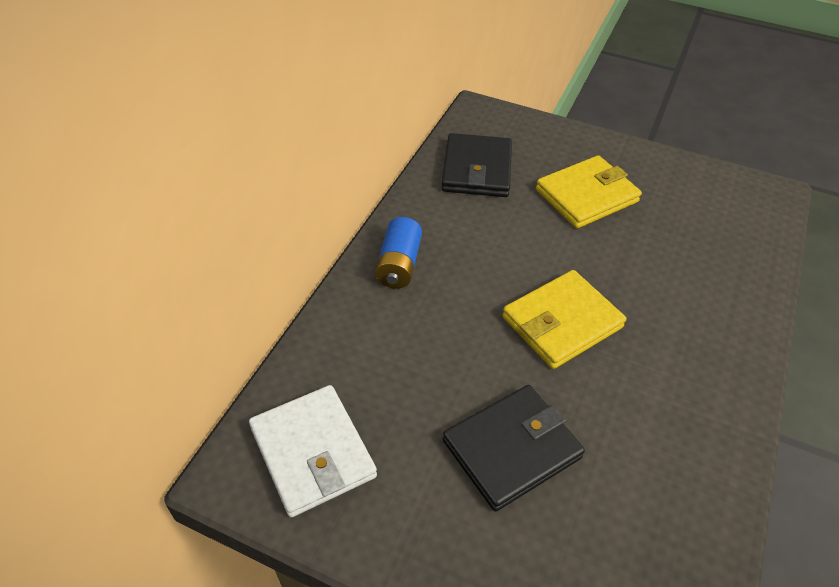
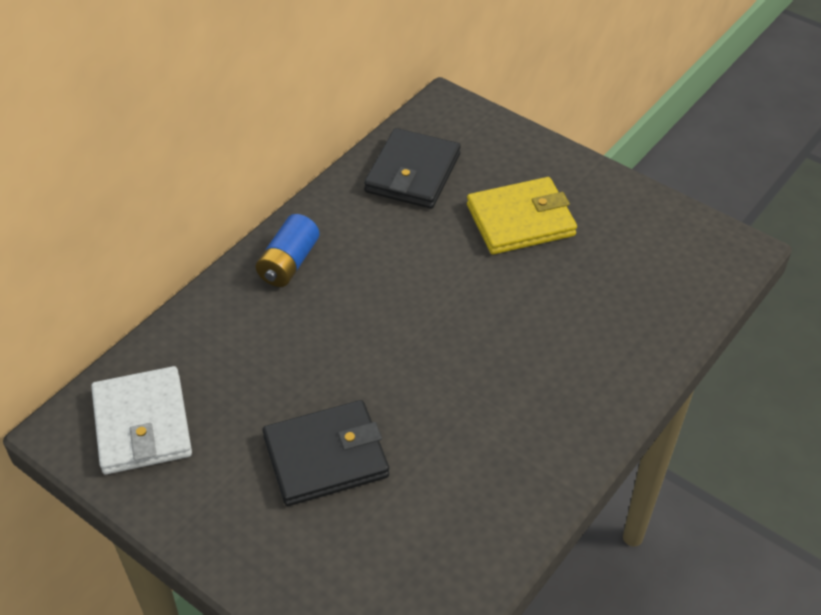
camera: 15 degrees right, 0 degrees up
(562, 322) = (430, 348): yellow wallet -> none

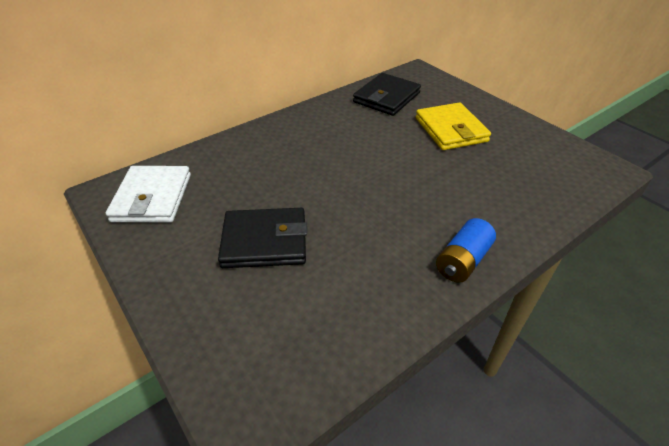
camera: 15 degrees right, 5 degrees down
(288, 263) = (290, 129): blue battery -> blue battery (462, 261)
(520, 220) = (451, 130): yellow wallet -> yellow wallet turned 75 degrees clockwise

